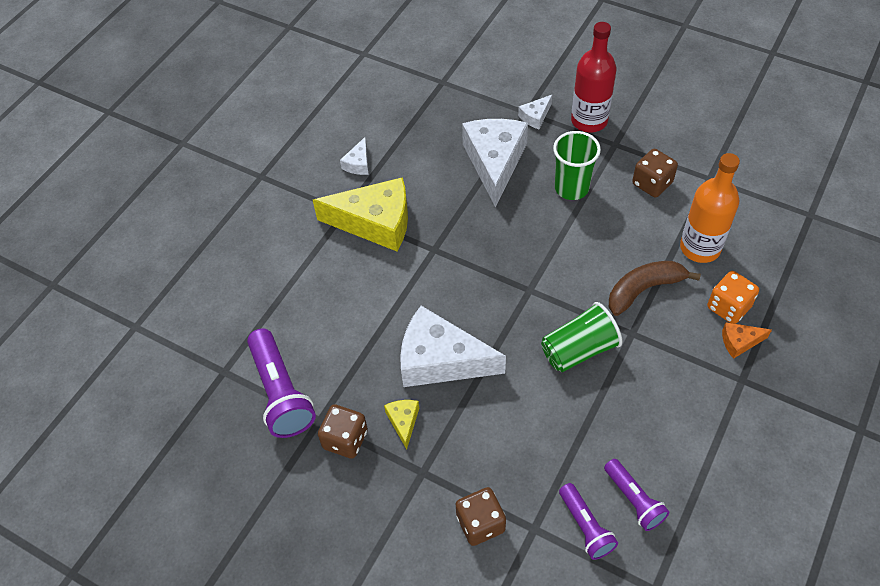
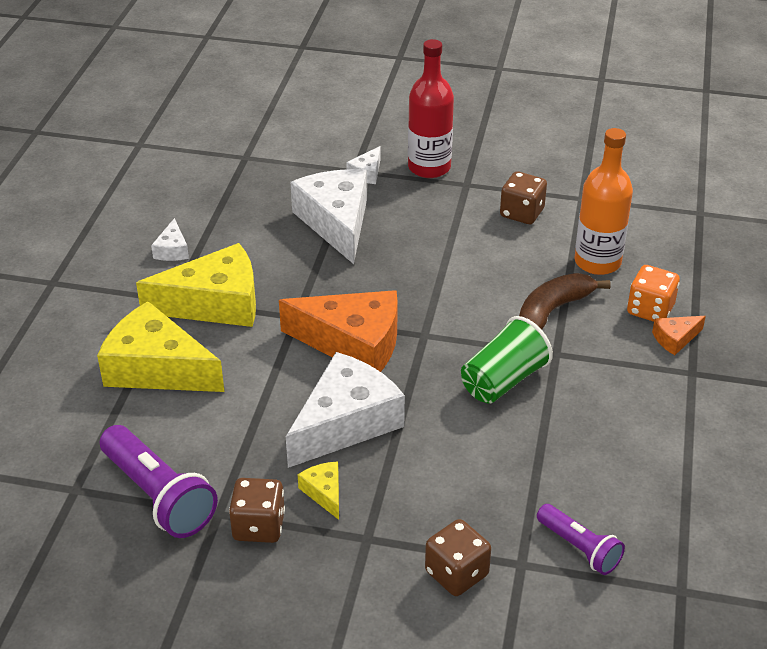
camera: 20 degrees left, 15 degrees down
(313, 275) = (156, 368): none -> yellow cheese
(440, 360) = (346, 422): white cheese -> white cheese turned 135 degrees clockwise
(470, 285) = (353, 343): none -> orange cheese
(571, 188) = (434, 232): green cup -> none
(634, 500) = (623, 510): purple flashlight -> none

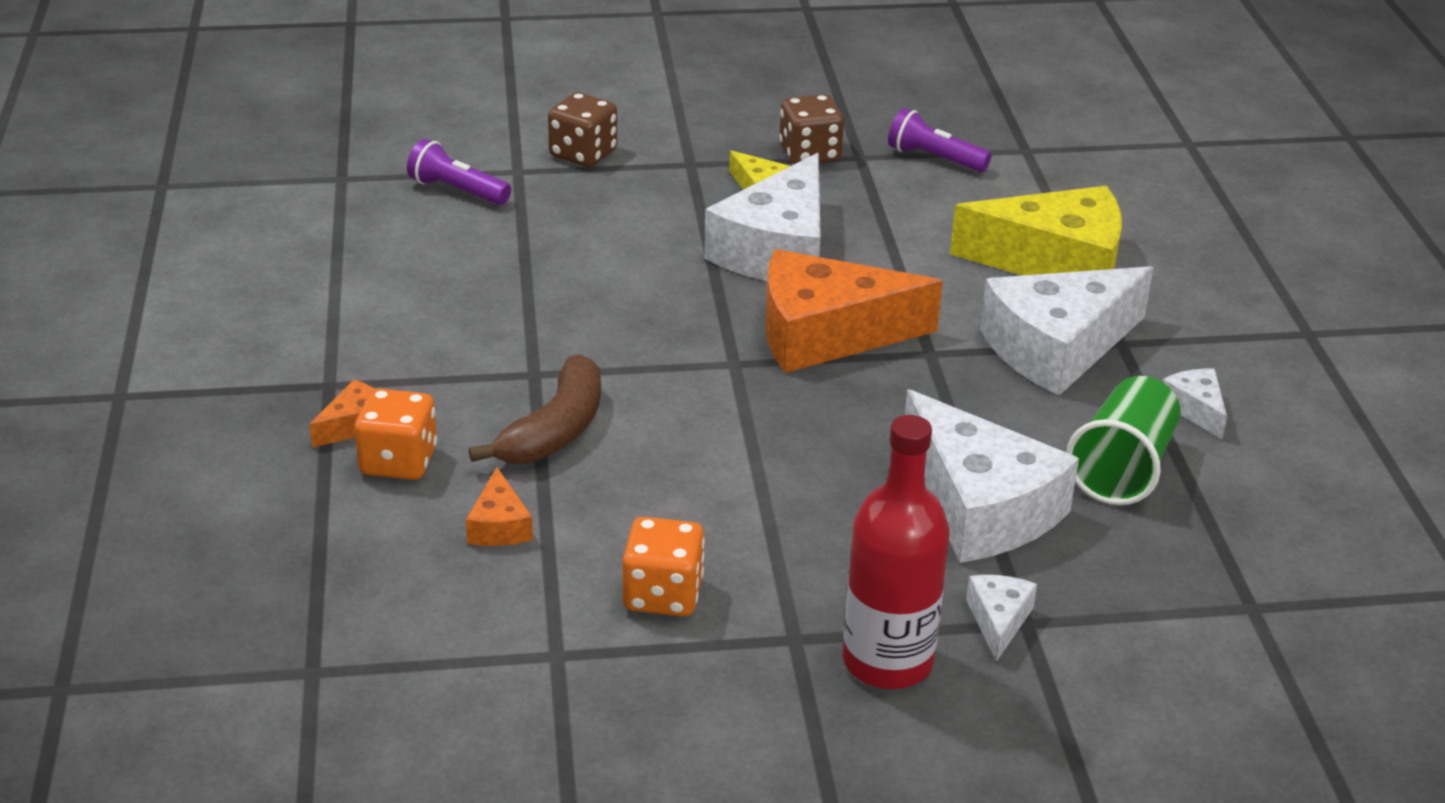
camera: 160 degrees right, 5 degrees down
(159, 496) = (934, 158): purple flashlight -> purple flashlight, size x0.60
(215, 303) = (1057, 348): yellow cheese -> white cheese
(503, 380) = (598, 327): green cup -> green cup (1122, 468)
(521, 213) = (663, 594): brown dice -> orange dice
(597, 262) = (499, 525): orange bottle -> orange cheese

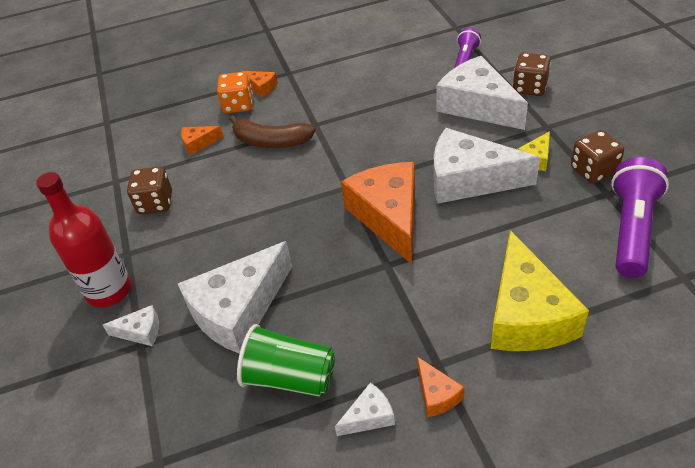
camera: 85 degrees right, 10 degrees up
(663, 594) = (155, 203): orange dice -> brown dice
(934, 158) = (631, 229): purple flashlight -> purple flashlight, size x1.67
(1057, 348) = (416, 328): white cheese -> white cheese (477, 106)
(1168, 352) = (437, 394): none -> orange cheese

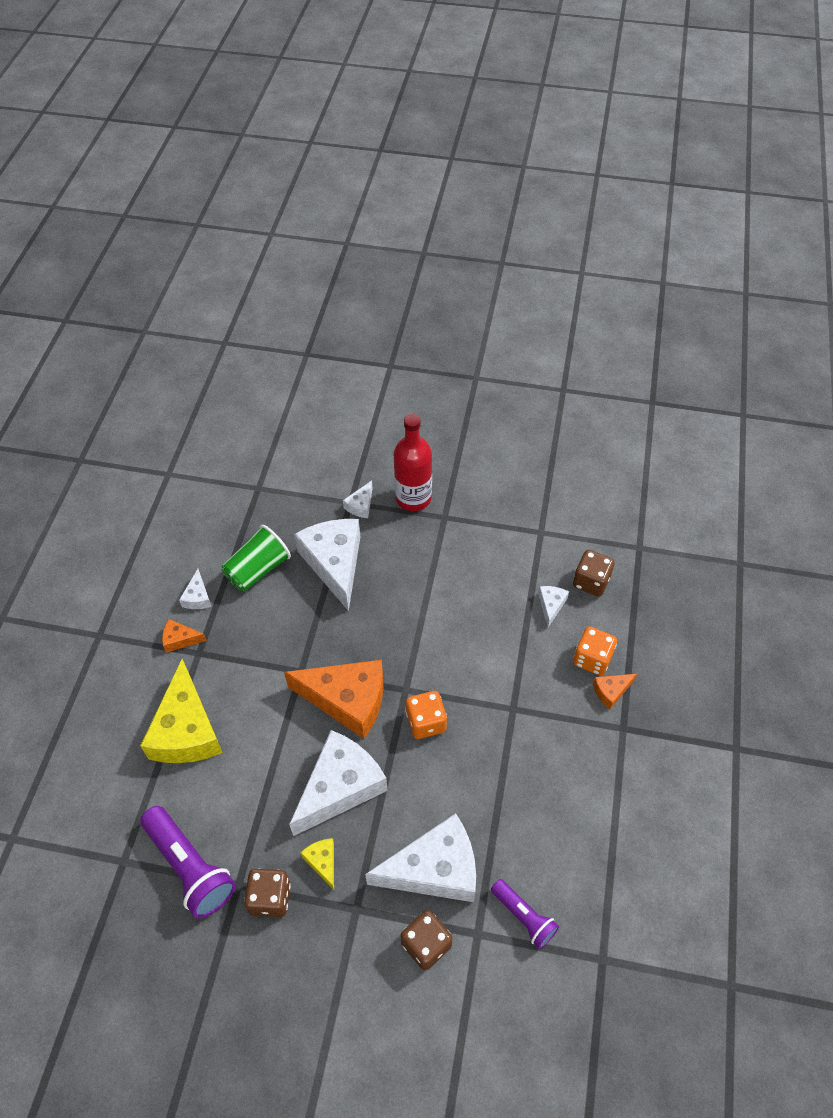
camera: 115 degrees right, 10 degrees up
(155, 203) = (490, 550): brown dice -> brown dice (591, 582)
(198, 143) = (551, 605): orange cheese -> white cheese
(271, 142) = (511, 661): brown banana -> none
(367, 161) = (426, 722): none -> orange dice
(526, 314) = (186, 730): yellow cheese -> yellow cheese turned 120 degrees counterclockwise

